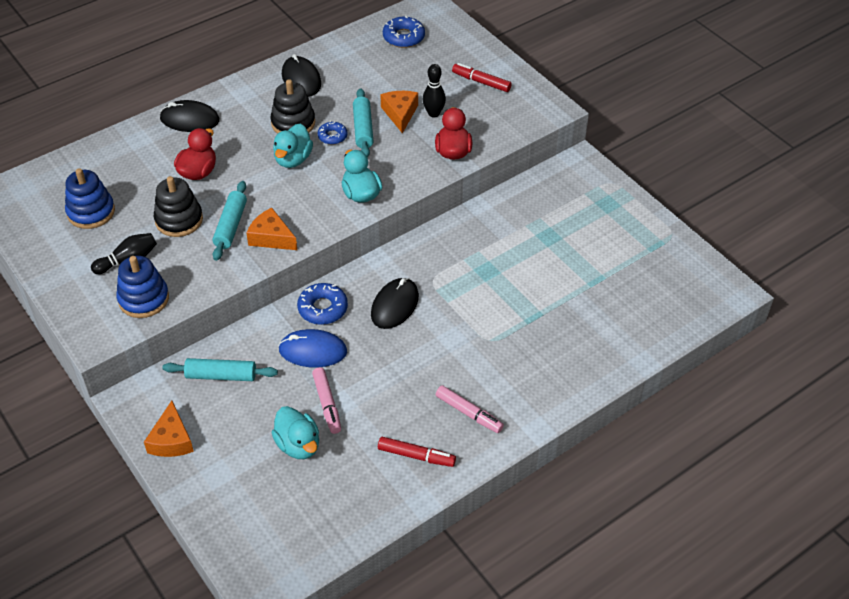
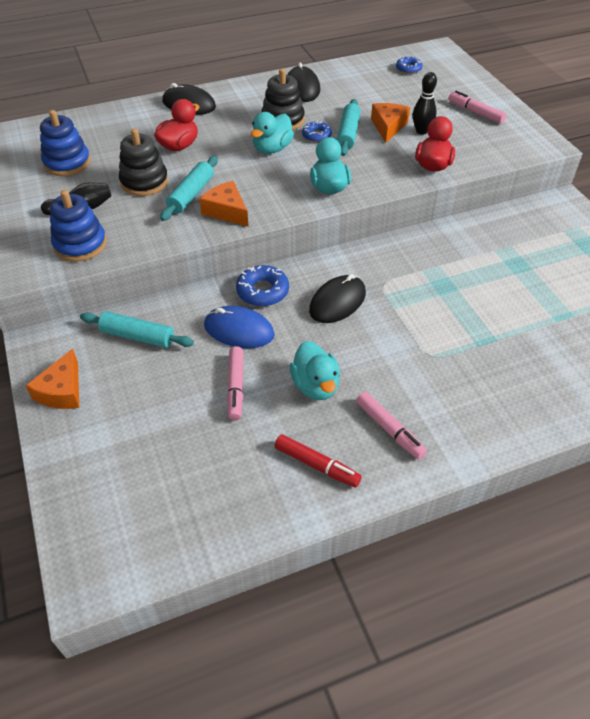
camera: 15 degrees right, 0 degrees up
(298, 445) = (190, 424): turquoise duck -> turquoise duck (315, 385)
(403, 37) = (408, 69): blue donut -> blue donut, size x0.65
(481, 82) = (475, 112): red marker -> pink marker

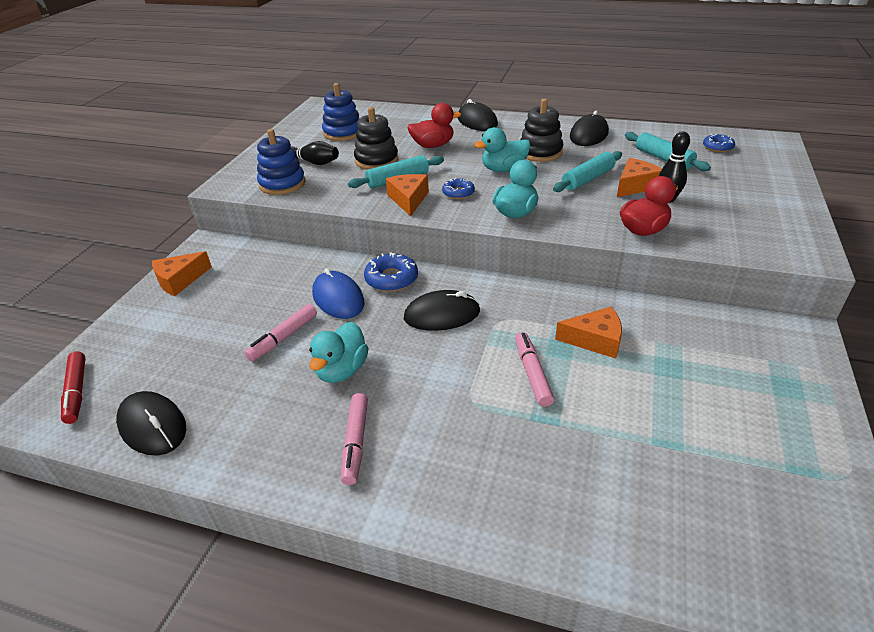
camera: 40 degrees right, 10 degrees down
(138, 336) = (267, 268): turquoise rolling pin -> turquoise rolling pin (663, 159)
(221, 517) = (153, 426): none -> black mouse
(316, 136) = (555, 172): blue donut -> blue donut (458, 193)
(317, 465) = (263, 433): red marker -> red marker (76, 392)
(458, 268) = (595, 340): none -> orange cheese
(475, 112) = (752, 202): pink marker -> pink marker (532, 373)

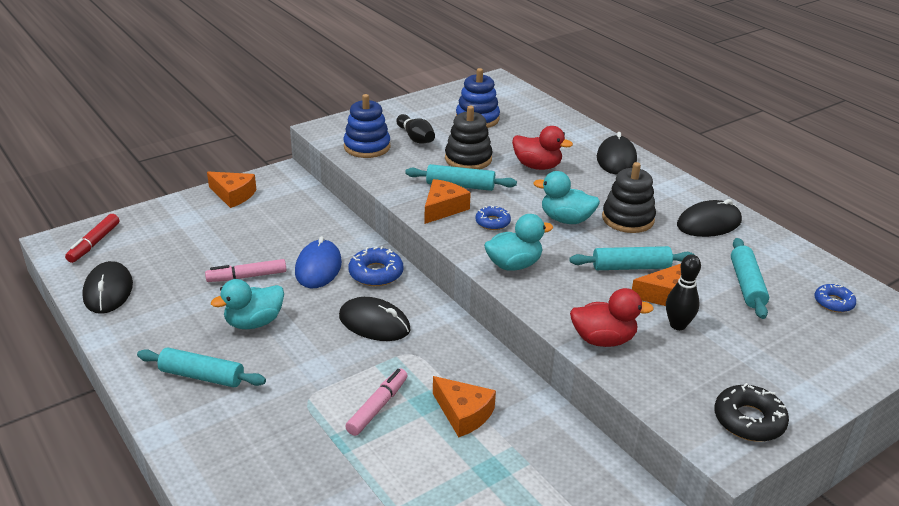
camera: 35 degrees right, 5 degrees down
(180, 280) = (233, 195): orange cheese -> orange cheese turned 150 degrees counterclockwise
(355, 443) = (202, 376): pink marker -> turquoise rolling pin
(789, 232) = (749, 420): none -> black donut

